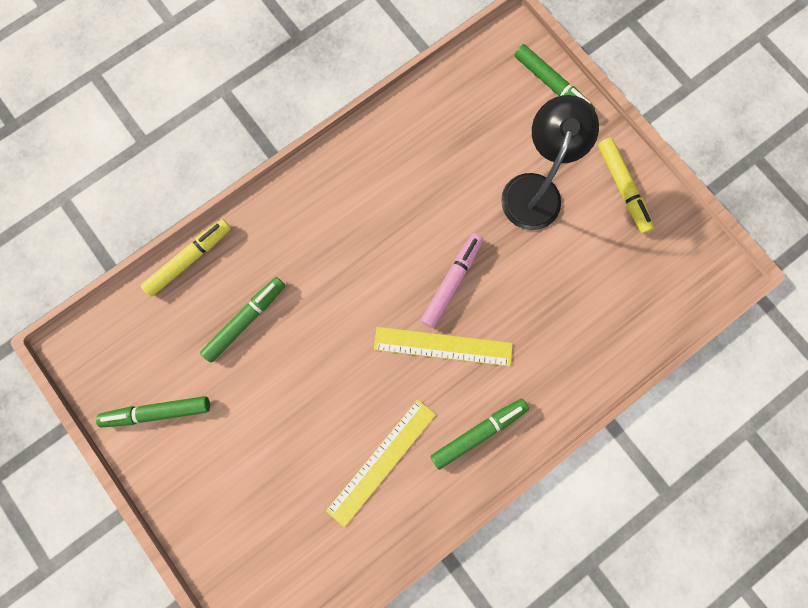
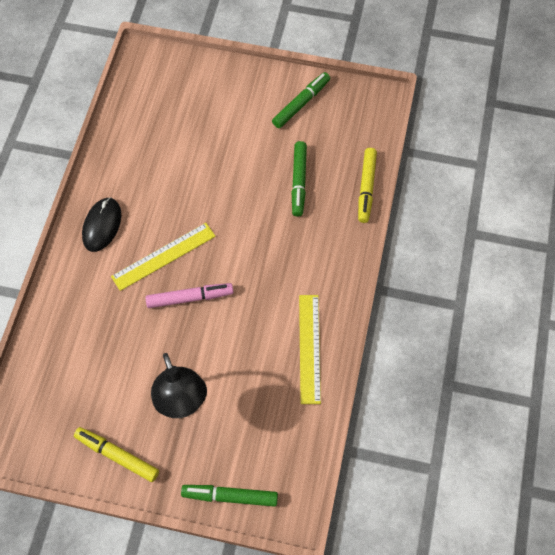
camera: 140 degrees right, 15 degrees down
(381, 462) = (149, 170): yellow ruler -> yellow ruler (309, 348)
(452, 282) = (190, 298): pink marker -> pink marker turned 90 degrees counterclockwise
(478, 433) = (102, 225): green marker -> black mouse

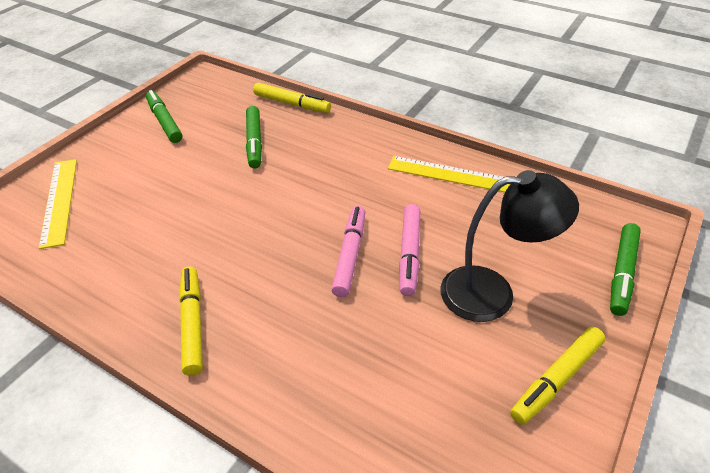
camera: 70 degrees left, 20 degrees down
(102, 225) = (193, 323): black mouse -> yellow marker
(164, 256) = (279, 267): yellow ruler -> yellow ruler (59, 201)
(203, 338) = (409, 254): none -> pink marker
(298, 181) = (254, 142): green marker -> green marker turned 60 degrees clockwise

